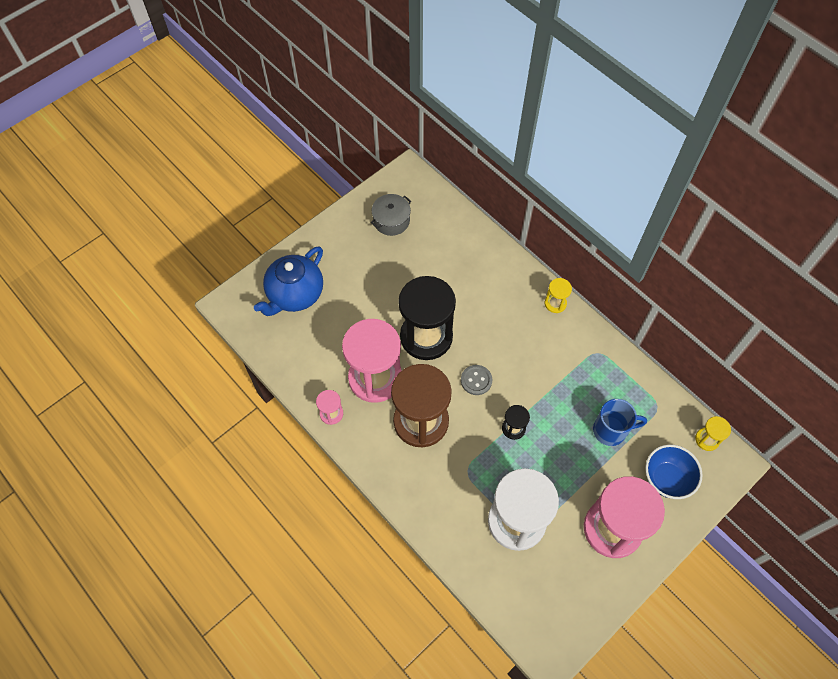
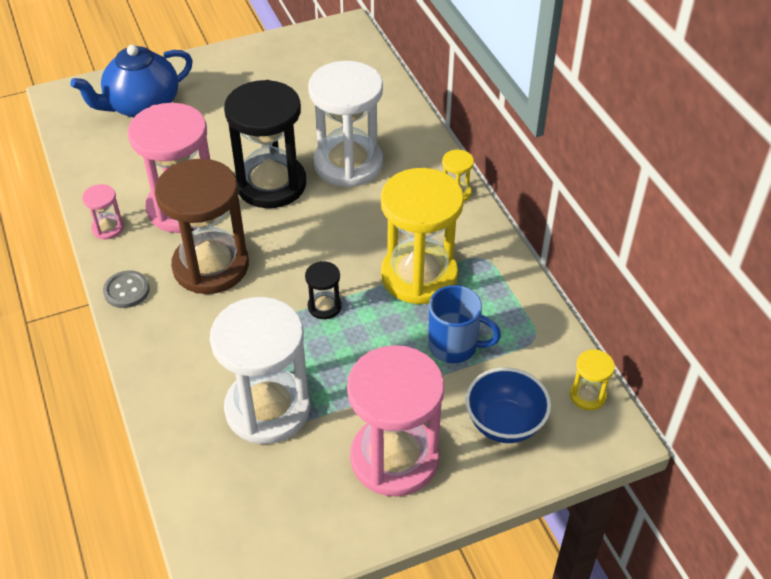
camera: 20 degrees right, 15 degrees down
(391, 221) = (299, 66): grey pot -> none
(471, 301) = (348, 164): none -> white hourglass
(476, 380) = (306, 244): grey button -> grey button (126, 290)
(563, 382) = (419, 276): none -> yellow hourglass

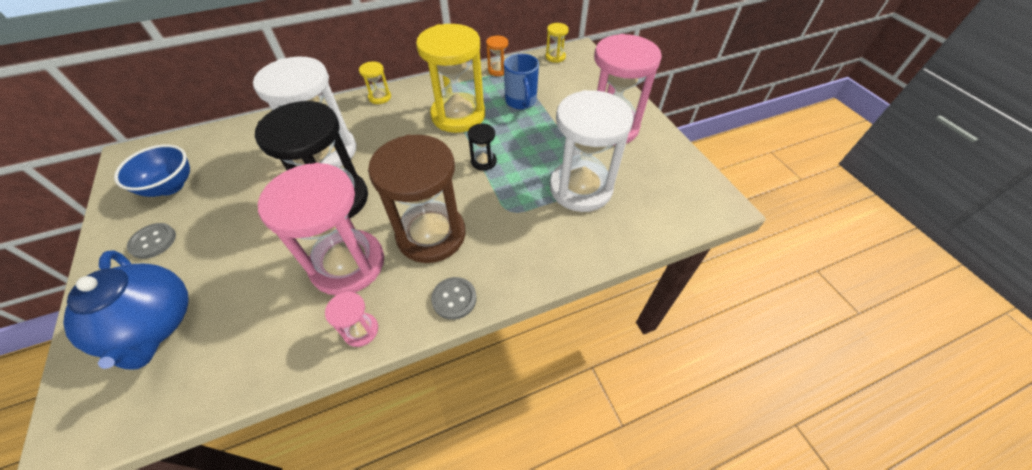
camera: 90 degrees left, 5 degrees up
(231, 78) = (153, 241): none -> grey button
(454, 346) = (521, 101): blue mug -> blue mug turned 150 degrees clockwise
(504, 423) = (578, 85): blue bowl -> blue bowl (170, 186)
(536, 317) = (498, 70): none -> orange hourglass

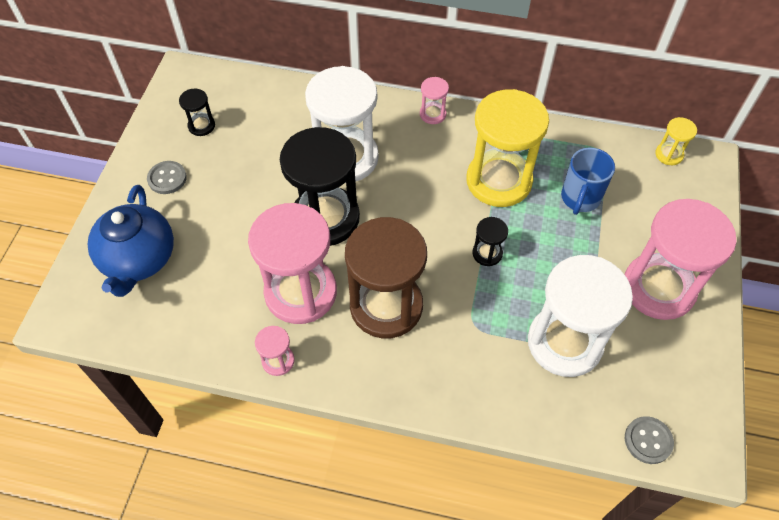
camera: 35 degrees right, 5 degrees up
(170, 186) = (201, 126): blue bowl -> black hourglass
(380, 97) = (432, 114): yellow hourglass -> pink hourglass
(454, 299) = (367, 381): grey button -> grey button (648, 440)
(498, 70) = (584, 140): orange hourglass -> none

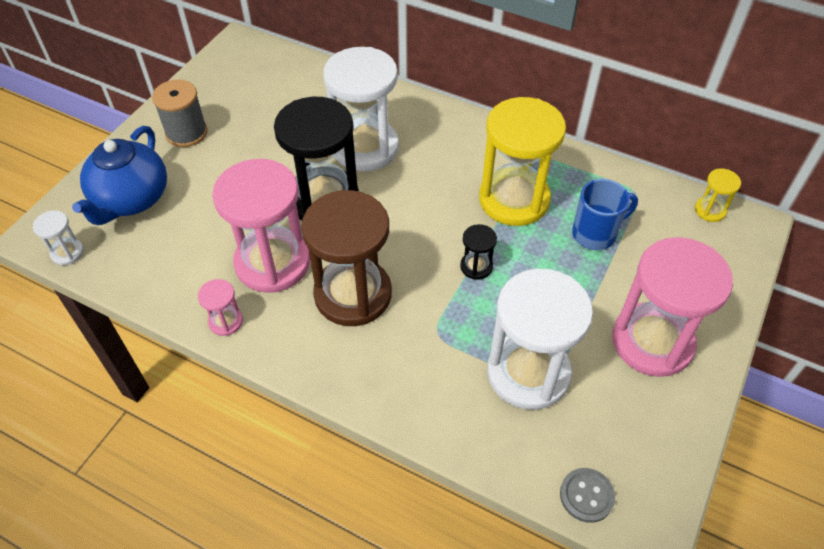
camera: 15 degrees right, 5 degrees down
(96, 328) = (67, 252): none -> white hourglass
(167, 178) = (186, 133): grey button -> grey spool
(201, 126) = (237, 92): black hourglass -> none
(432, 114) = (468, 124): pink hourglass -> none
(580, 198) = (595, 234): blue mug -> blue mug turned 150 degrees counterclockwise

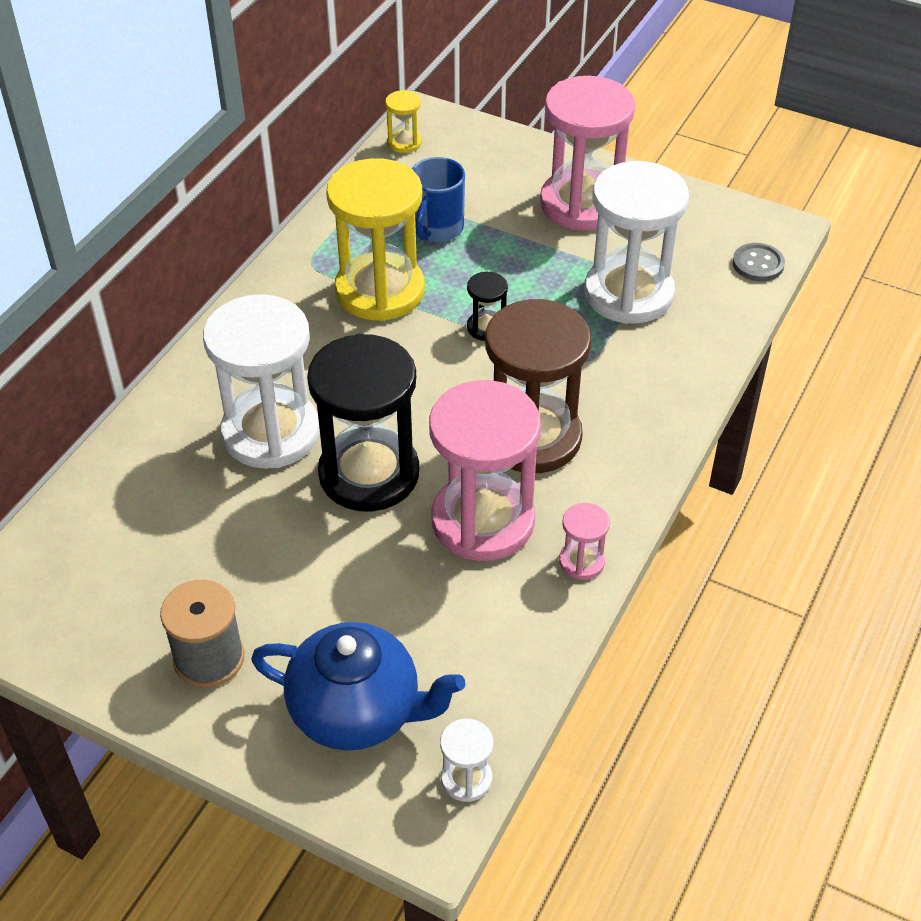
camera: 90 degrees left, 5 degrees down
(595, 234) = (437, 229): blue mug -> blue mug turned 135 degrees counterclockwise

